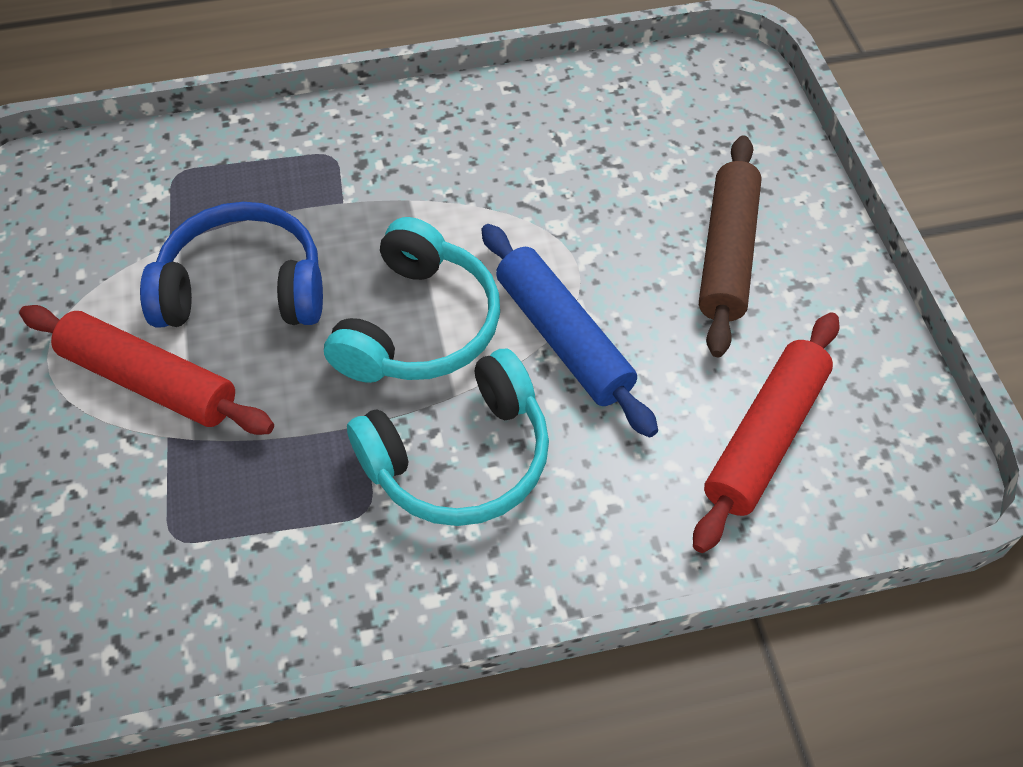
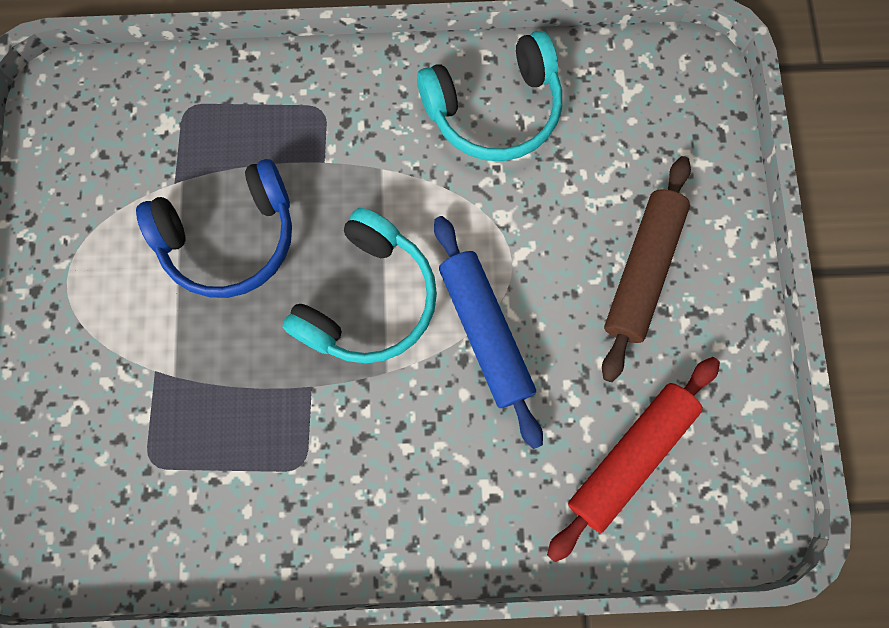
camera: 10 degrees right, 20 degrees up
(149, 381) = (145, 316): red rolling pin -> none
(243, 288) = (230, 238): blue headphones -> blue headphones turned 150 degrees clockwise
(459, 457) = (381, 431): turquoise headphones -> turquoise headphones (494, 110)

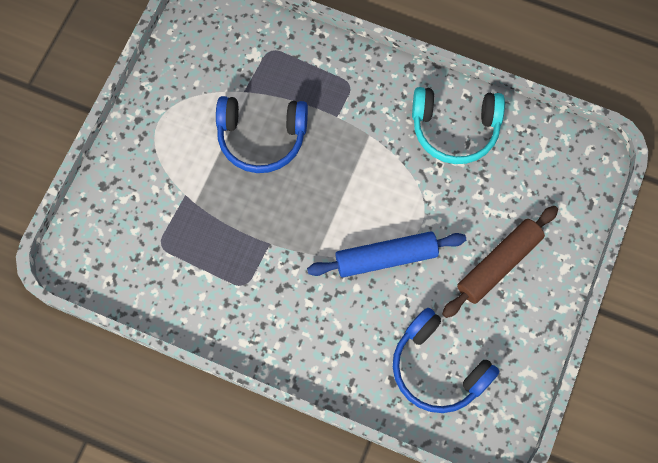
camera: 25 degrees right, 5 degrees down
(368, 299) = (325, 208): turquoise headphones -> none
(485, 332) = (386, 258): blue rolling pin -> blue rolling pin turned 75 degrees clockwise
(630, 457) = (438, 368): red rolling pin -> blue headphones

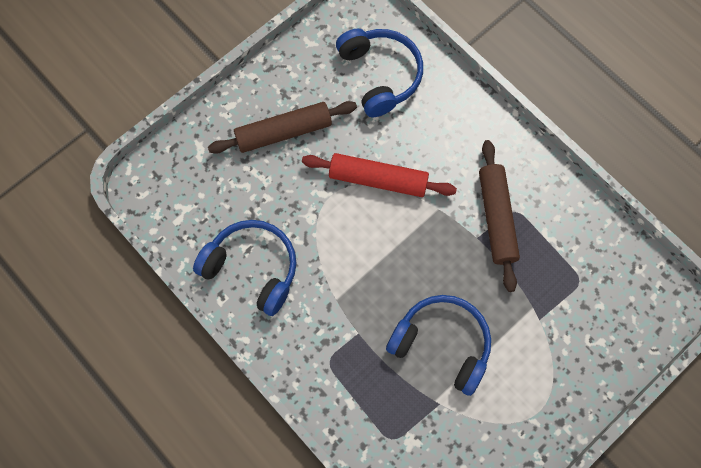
camera: 155 degrees left, 0 degrees up
(259, 270) = (496, 218): none -> brown rolling pin
(386, 258) = (378, 179): blue rolling pin -> red rolling pin
(455, 129) = (252, 269): turquoise headphones -> blue headphones

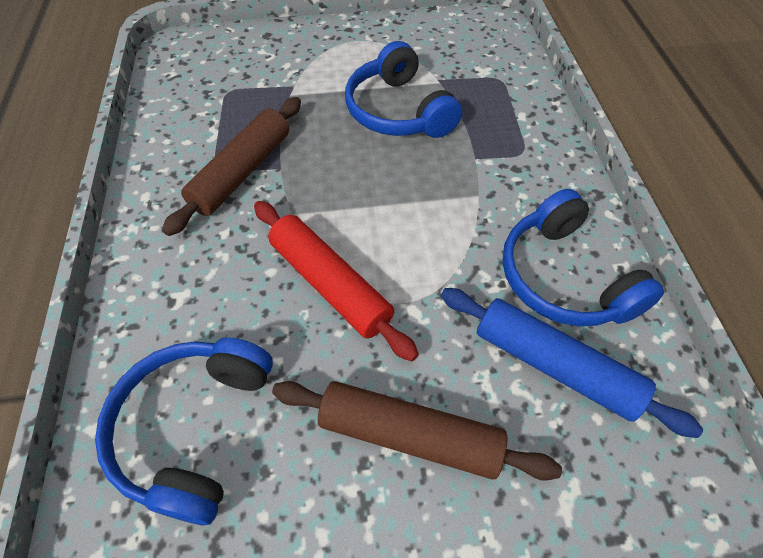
camera: 145 degrees left, 15 degrees down
(233, 209) = (554, 366): none -> blue rolling pin

